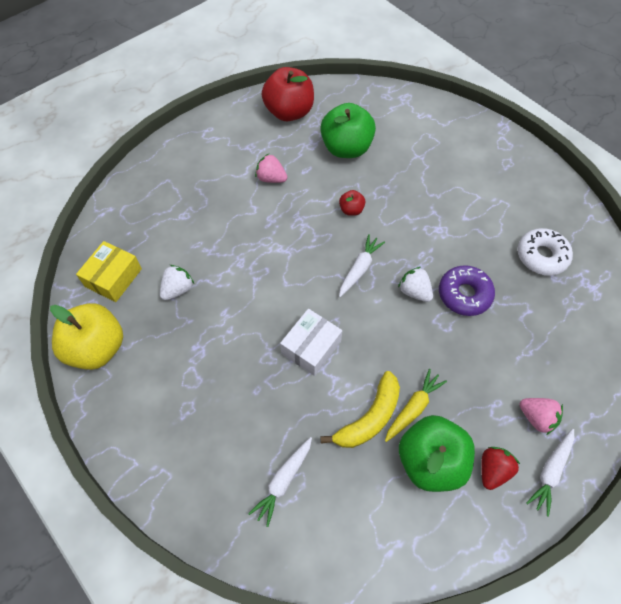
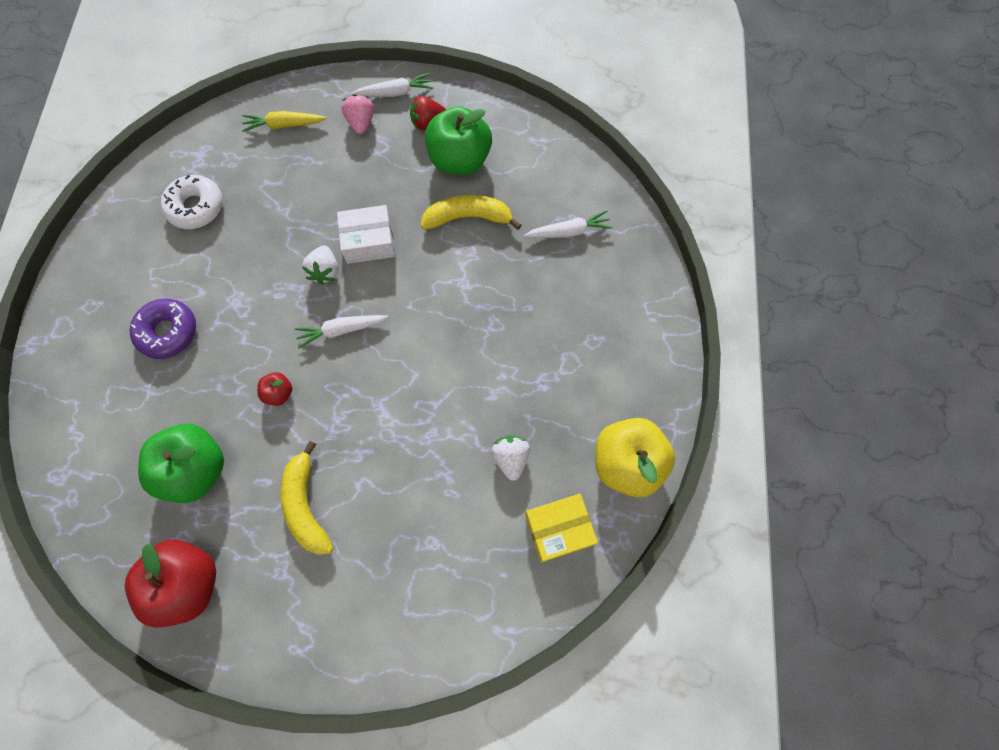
camera: 135 degrees left, 10 degrees up
(178, 289) = (511, 458): white strawberry -> white strawberry turned 90 degrees clockwise
(271, 178) = (306, 505): pink strawberry -> yellow banana
(311, 347) = (453, 302): white box -> white box (369, 241)
(413, 408) = (431, 197): yellow carrot -> yellow carrot (284, 125)
(464, 294) = (292, 234): purple donut -> purple donut (168, 332)

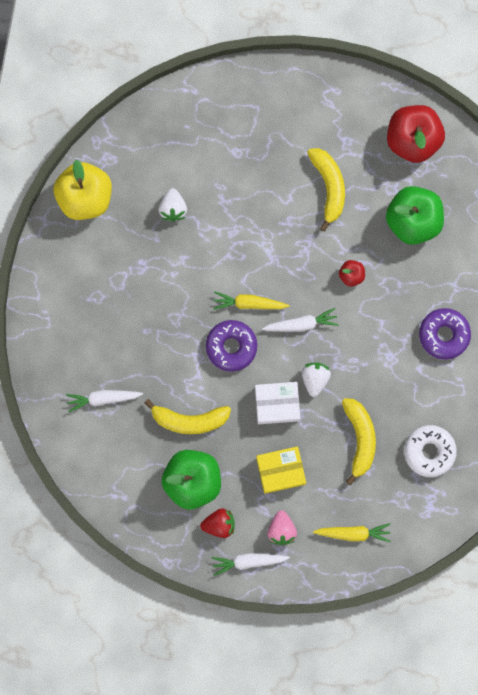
camera: 175 degrees left, 10 degrees up
(274, 214) = (359, 438): none -> yellow banana
(406, 349) = (249, 303): none -> yellow carrot
(425, 298) = (231, 346): none -> purple donut
(559, 529) = (143, 154): yellow box -> yellow box (280, 471)

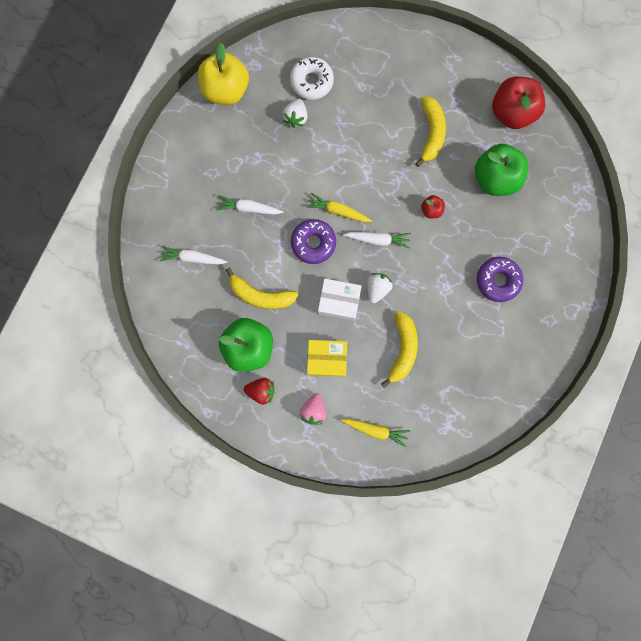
camera: 15 degrees right, 0 degrees up
(248, 561) = (277, 430): white carrot -> white carrot (249, 208)
(429, 451) = (460, 377): white donut -> white donut (311, 82)

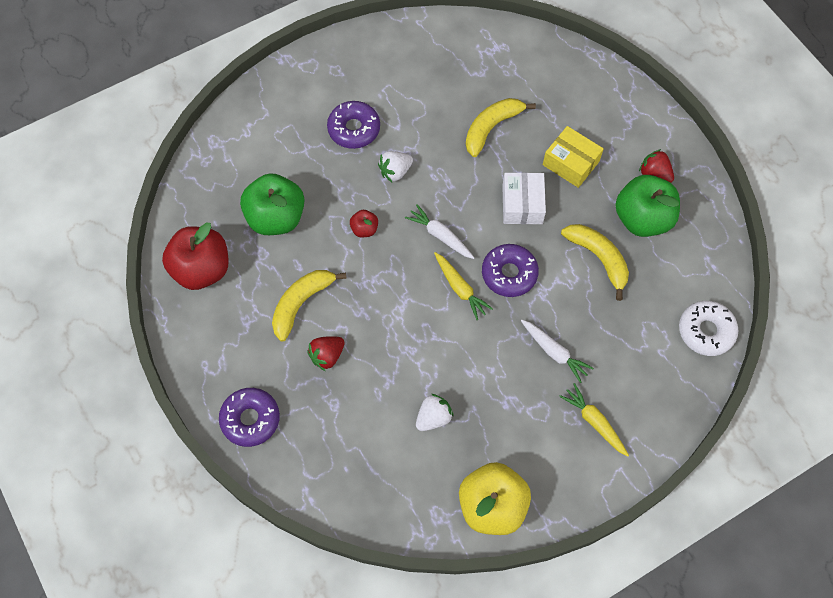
camera: 145 degrees left, 15 degrees down
(193, 258) = (649, 339): white carrot -> none
(311, 82) = (385, 447): white donut -> white donut (706, 331)
(313, 410) = (613, 129): pink strawberry -> none
(339, 301) = (522, 204): white box -> white box turned 45 degrees clockwise
(375, 430) = (566, 81): yellow carrot -> yellow carrot (594, 422)
(377, 289) = (475, 192): white strawberry -> white strawberry (395, 172)
(388, 112) = (327, 356): none -> red strawberry
(403, 45) = (250, 419): none -> purple donut

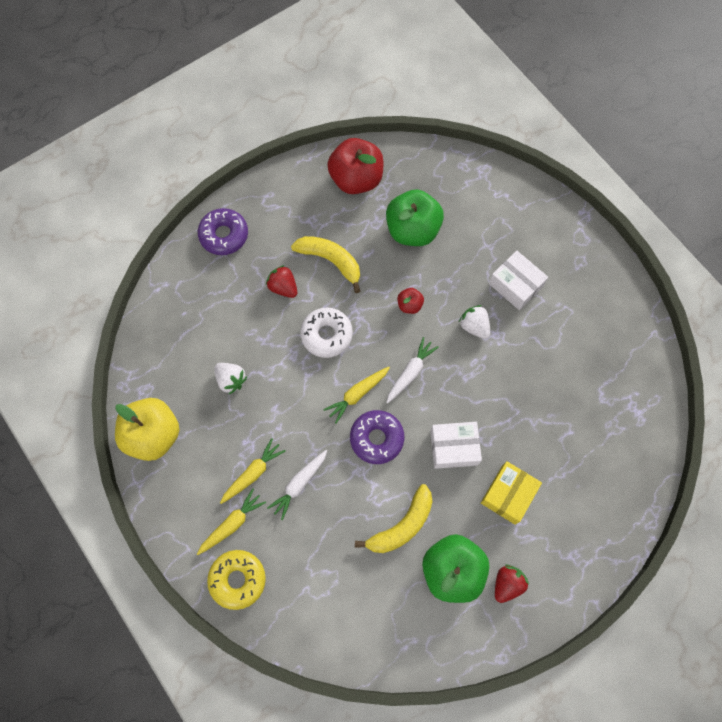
camera: 85 degrees right, 5 degrees up
(354, 129) = (515, 285): purple donut -> white box
(491, 128) = (538, 413): yellow banana -> none
(540, 398) = (253, 473): none -> yellow carrot
(652, 418) = (237, 580): none -> yellow donut
(706, 331) = (331, 637): white donut -> white donut (326, 335)

